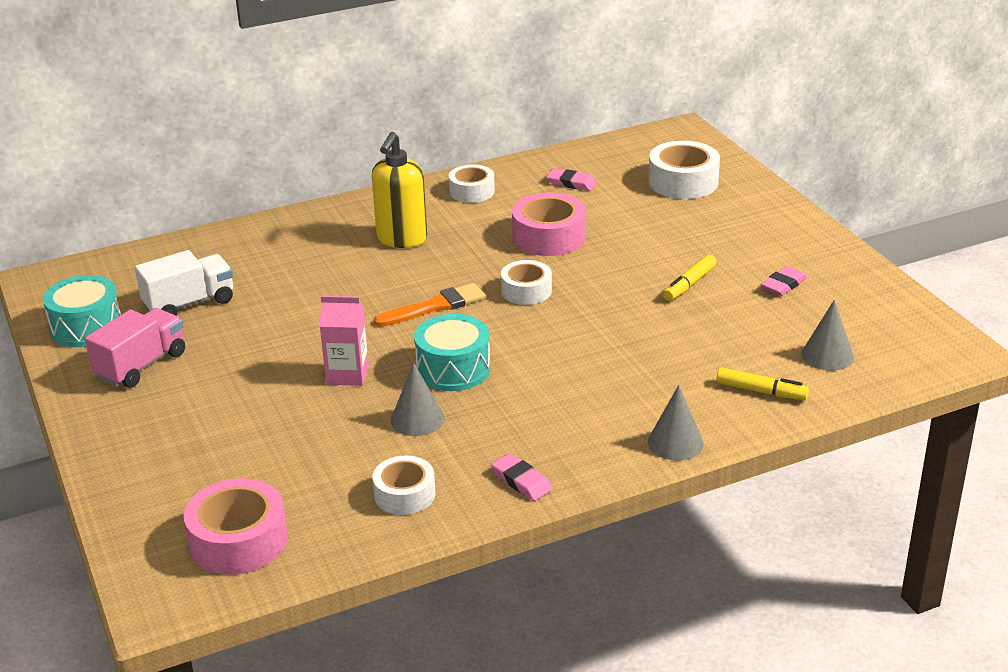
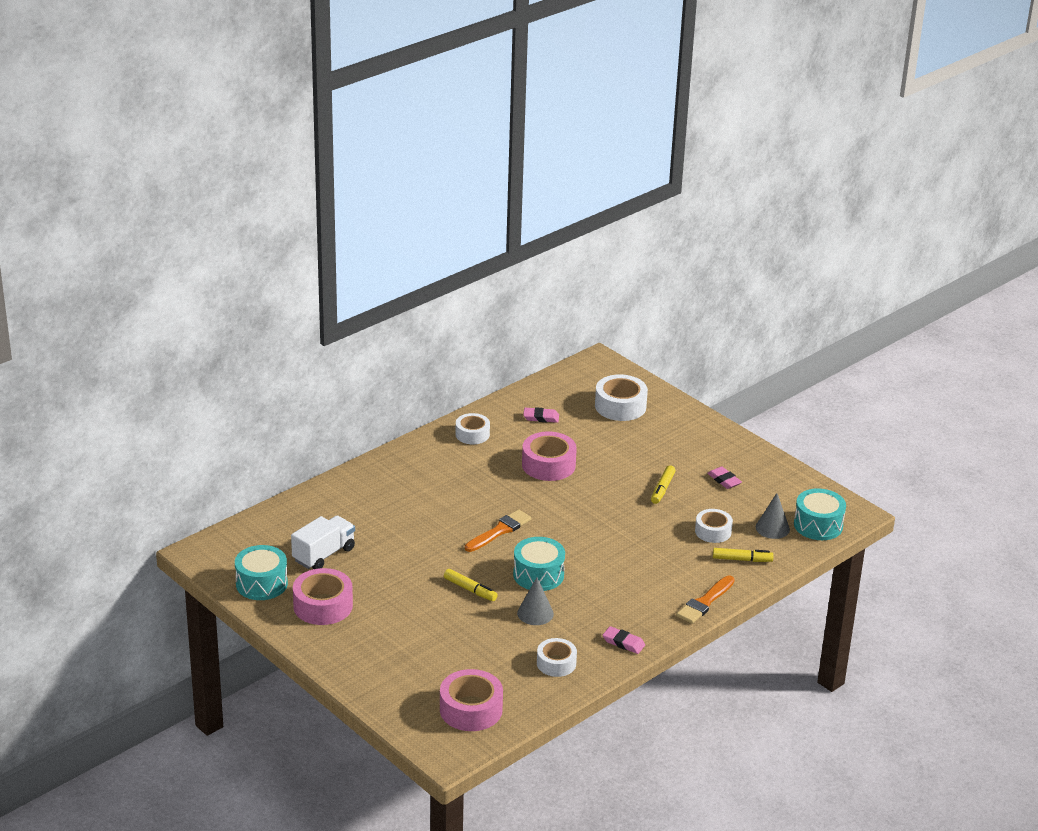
camera: 20 degrees left, 0 degrees up
(141, 365) = (323, 606): pink truck -> pink tape
(347, 374) = (470, 590): pink carton -> yellow marker
(401, 239) = (444, 481): yellow soap dispenser -> none
(526, 291) = (555, 510): white tape -> white tape (713, 531)
(675, 442) = (705, 602): grey cone -> orange brush
(783, 284) = (724, 480): pink eraser -> pink eraser turned 60 degrees counterclockwise
(900, 361) = (818, 525): none -> turquoise drum

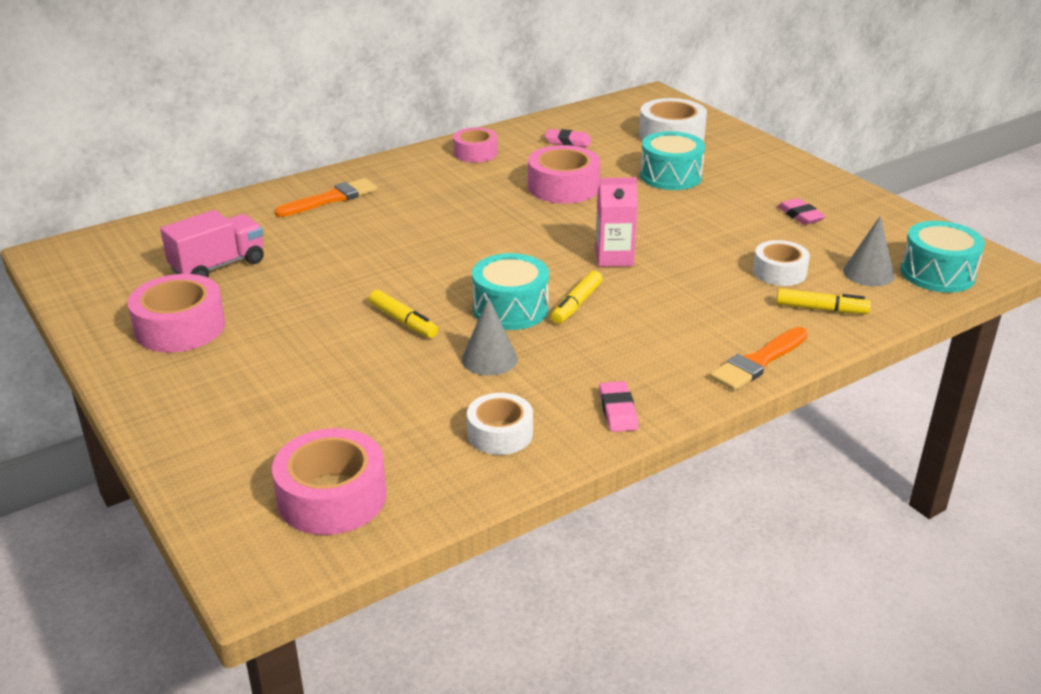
camera: 10 degrees right, 0 degrees up
(261, 584) = (112, 294): turquoise drum -> turquoise drum (670, 176)
(324, 554) = (218, 266): white truck -> pink truck
(472, 434) = (475, 153): white tape -> pink tape
(499, 531) = (473, 253): orange brush -> orange brush (331, 199)
(599, 527) = (614, 258): none -> pink carton
(623, 642) = (618, 411): pink eraser -> pink eraser turned 45 degrees clockwise
(662, 489) = (712, 220): yellow marker -> yellow marker (576, 304)

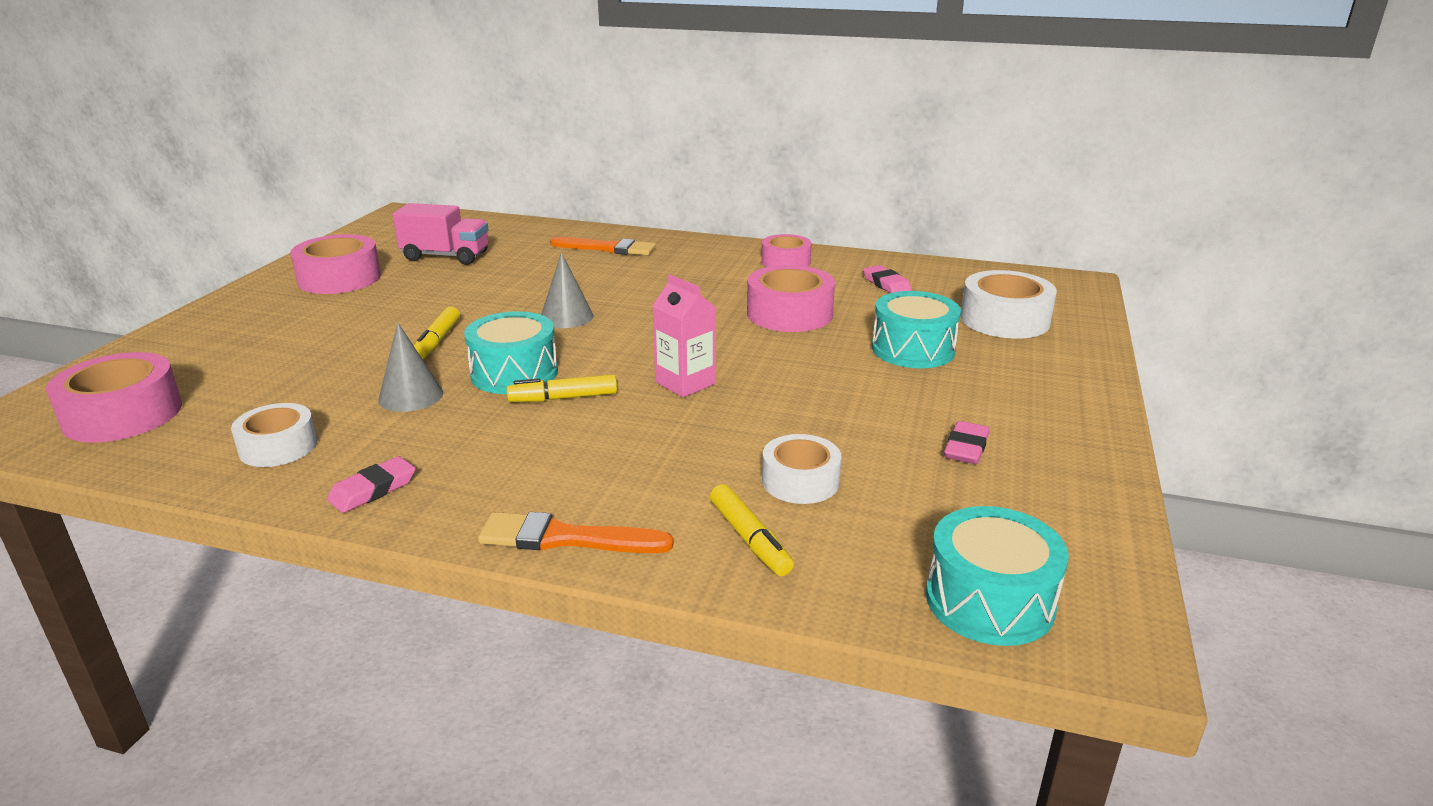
camera: 50 degrees right, 5 degrees down
(868, 273) = (898, 543): grey cone -> grey cone (566, 317)

